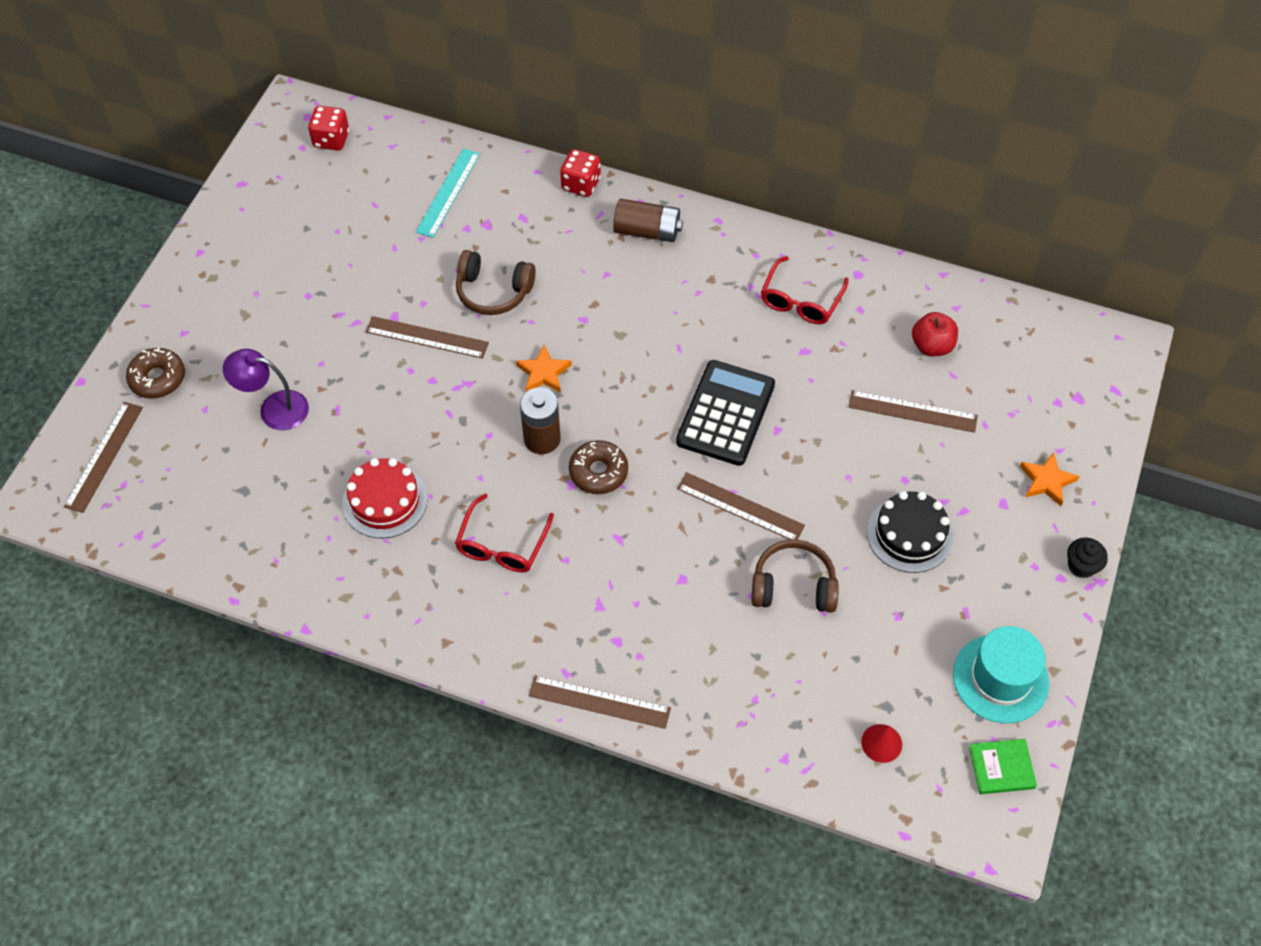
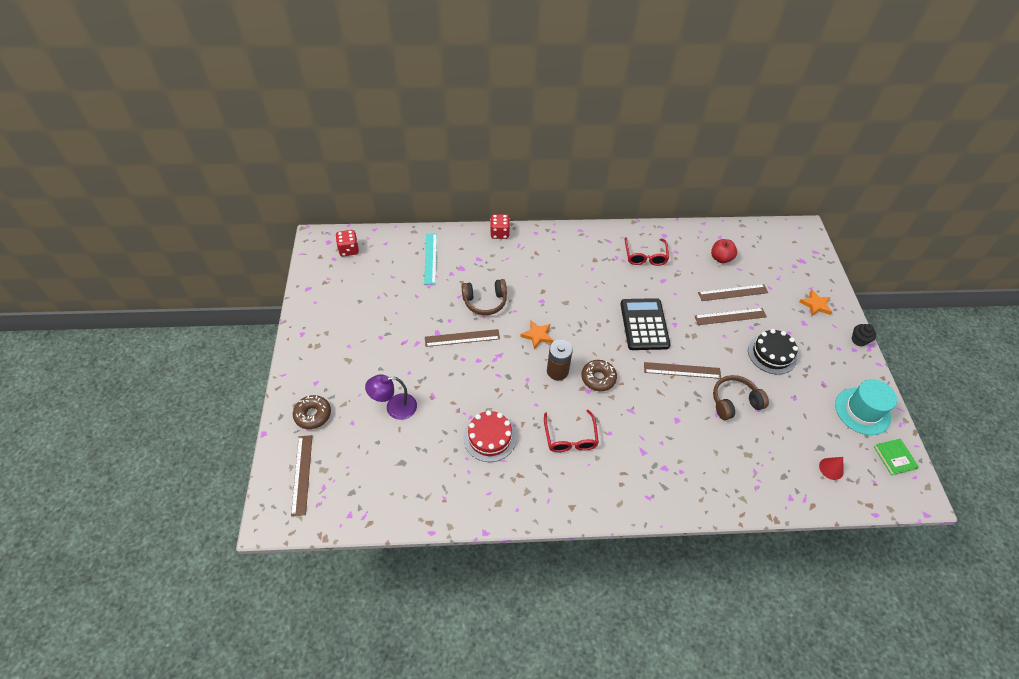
camera: 25 degrees left, 5 degrees down
(599, 701) = (676, 506): brown ruler -> brown ruler (730, 316)
(647, 231) = (548, 246): brown battery -> none
(1001, 768) = (894, 457): green book -> green book turned 75 degrees counterclockwise

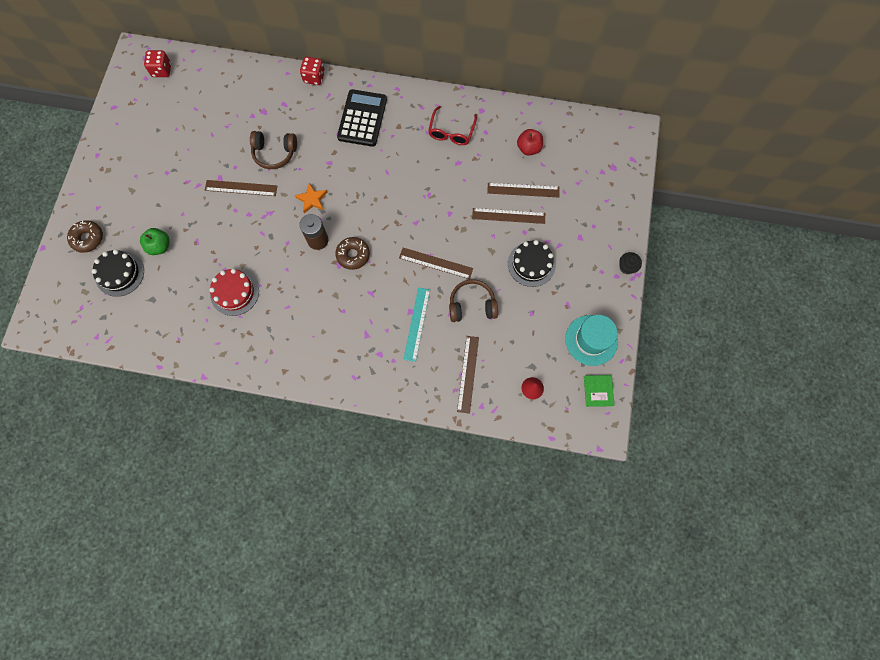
camera: 15 degrees right, 20 degrees up
(302, 474) = (66, 292): brown ruler -> brown ruler (467, 374)
(358, 443) = (120, 273): none -> black cake
(394, 408) = (160, 246): purple lamp -> green apple
(430, 258) = (237, 94): turquoise ruler -> turquoise ruler (417, 324)
(570, 437) = (306, 308): red glasses -> none
(644, 324) = (419, 208): black calculator -> black calculator (362, 118)
(815, 305) = (602, 220): orange star -> none

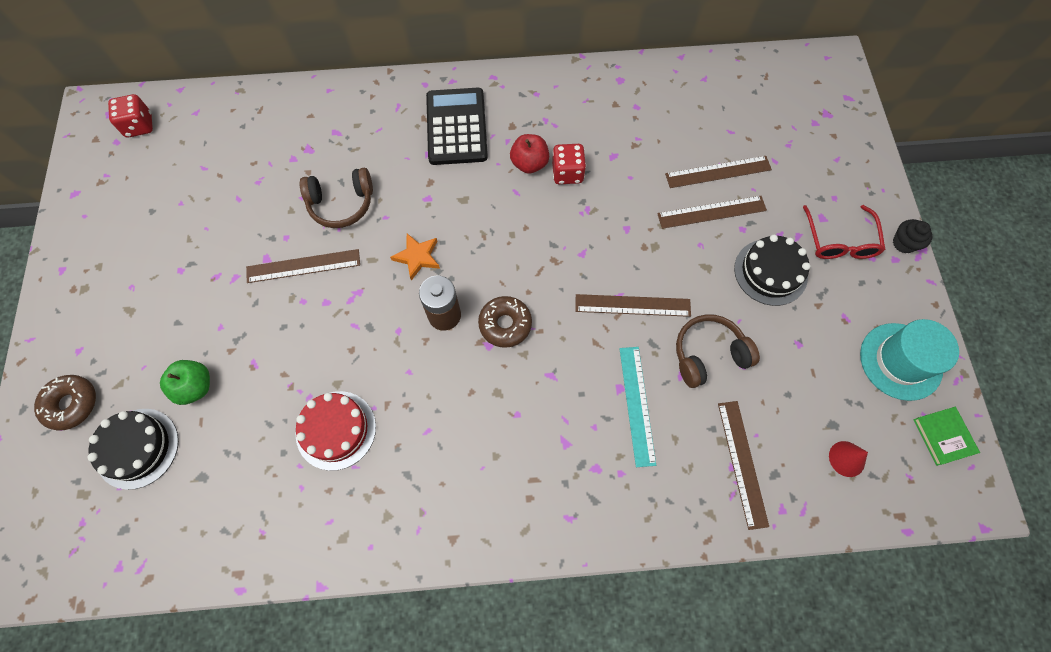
camera: 15 degrees left, 5 degrees down
(314, 77) = (370, 87): red dice -> red dice (567, 173)
(451, 131) = (589, 116): red glasses -> red glasses (839, 241)
(528, 148) = (703, 115): red apple -> red apple (529, 163)

